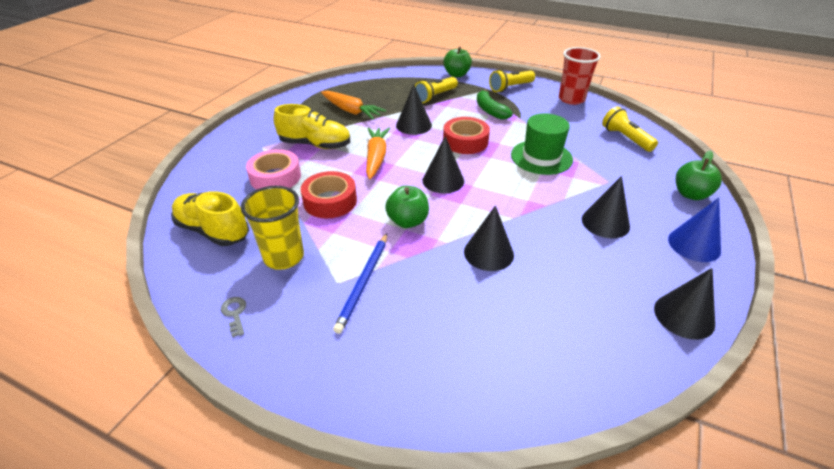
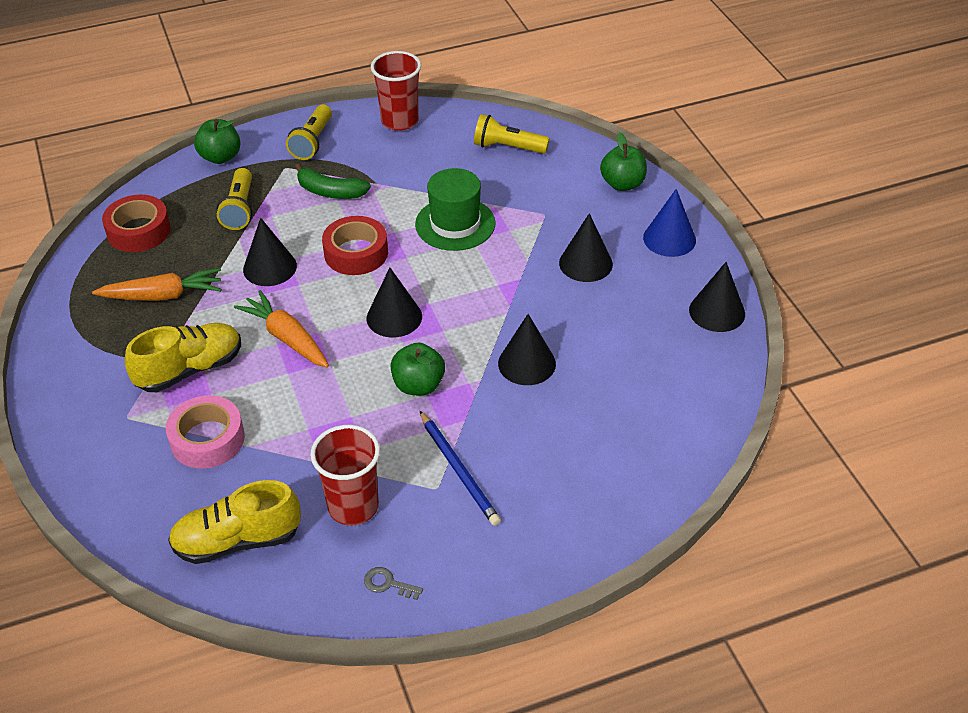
camera: 45 degrees left, 5 degrees up
(284, 257) = (353, 506): yellow cup -> red cup
(330, 201) = (312, 421): red tape -> red tape (139, 231)

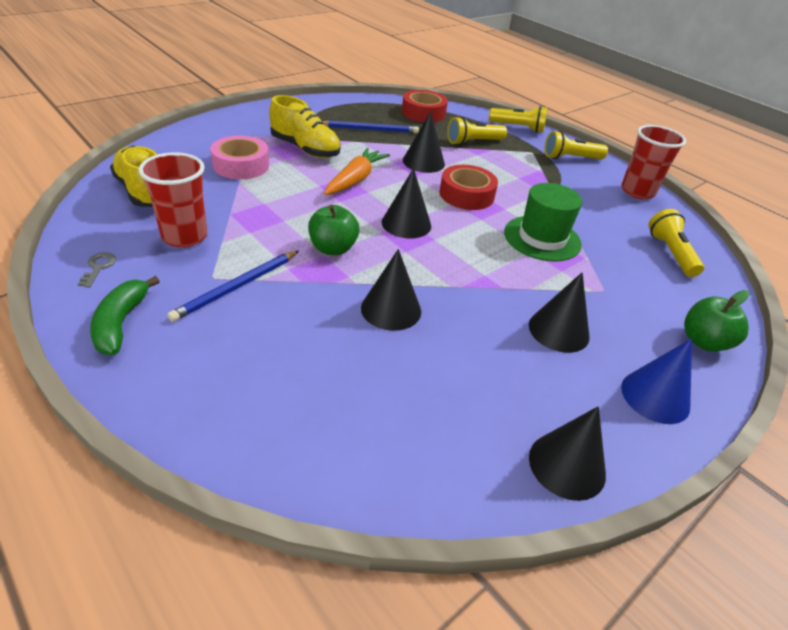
camera: 65 degrees right, 5 degrees down
(163, 295) = (369, 129): orange carrot -> blue pencil
(220, 157) = (518, 128): green apple -> yellow flashlight
(330, 192) = (524, 174): green banana -> green banana (121, 323)

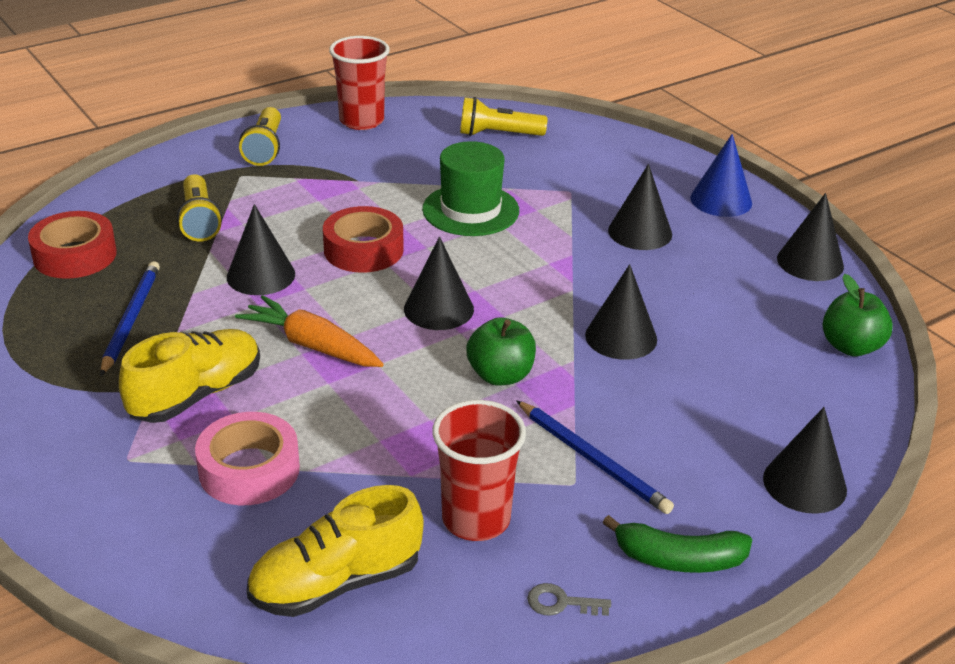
camera: 80 degrees left, 5 degrees down
(191, 410) = (804, 483): none -> black cone
(518, 128) = (155, 172): yellow flashlight -> none
(704, 341) = (643, 156): green apple -> green apple (851, 347)

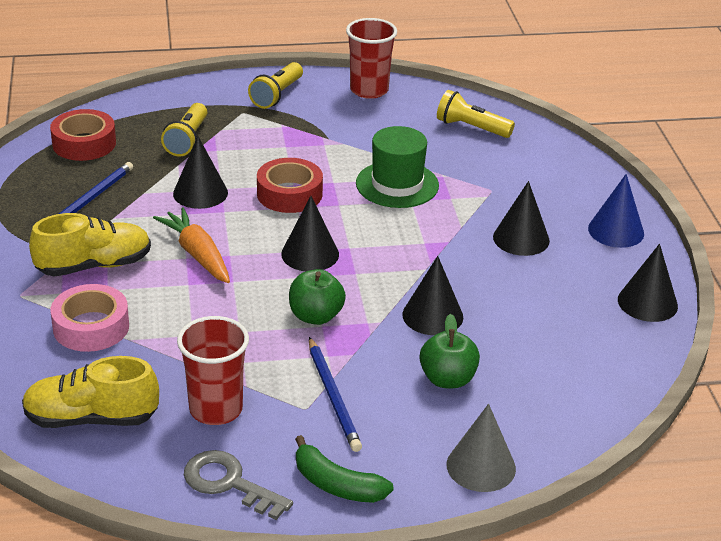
camera: 25 degrees right, 0 degrees up
(561, 603) = (229, 483): grey key -> grey key, size x1.88
(804, 483) = (481, 466): black cone -> grey cone
(851, 347) = (618, 379): green apple -> green apple (447, 379)

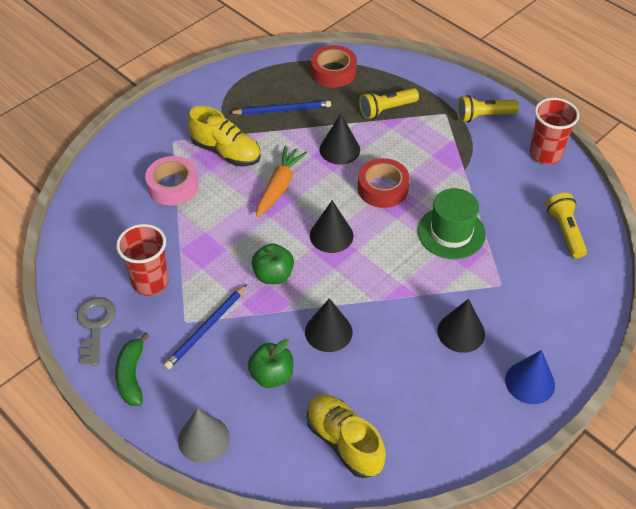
camera: 55 degrees right, 15 degrees up
(91, 418) = (100, 236): yellow shoe -> yellow shoe (344, 442)
(647, 303) = (461, 445): black cone -> none

